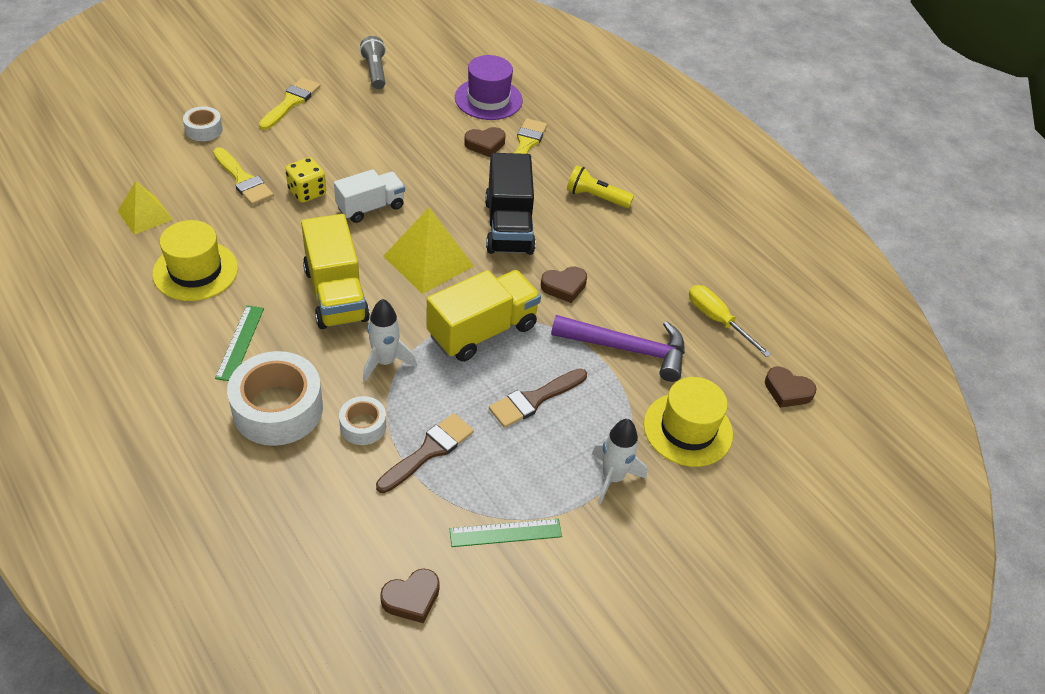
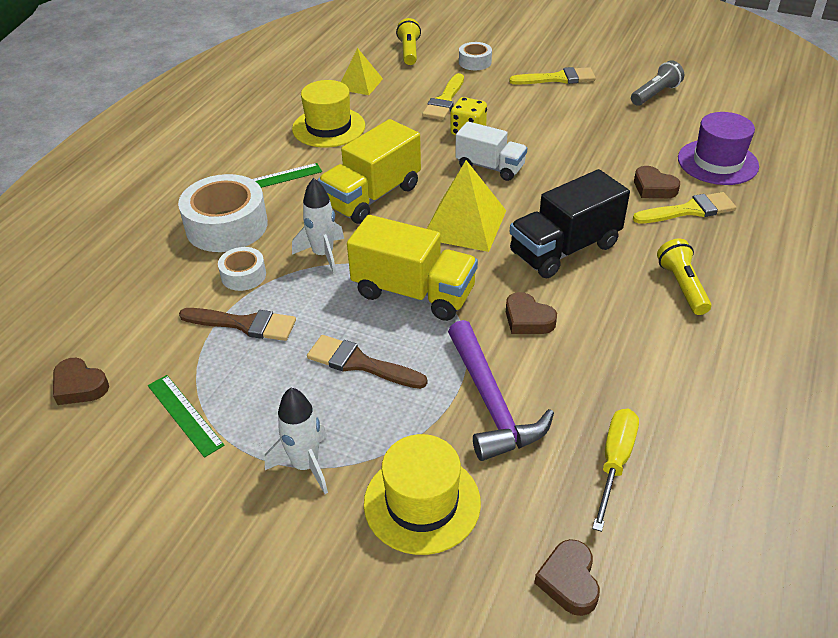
camera: 65 degrees right, 5 degrees down
(129, 156) = (409, 51): none -> yellow flashlight

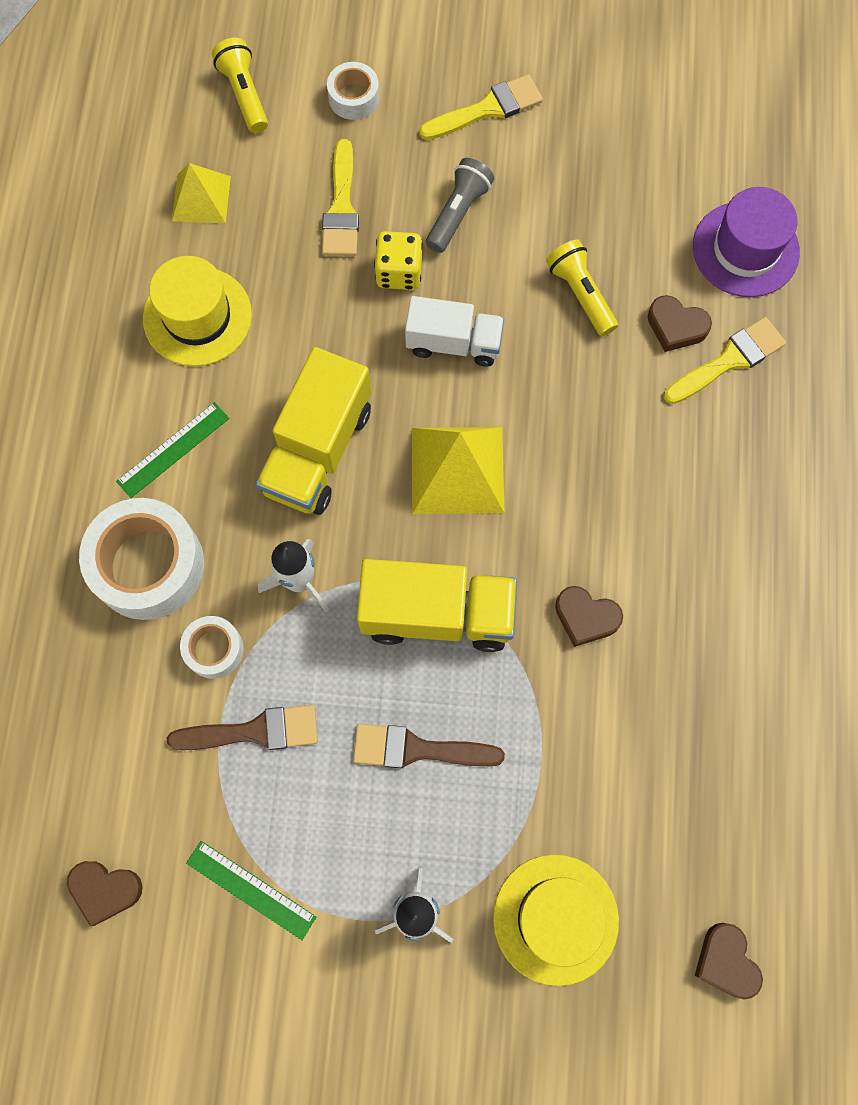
camera: 20 degrees left, 30 degrees up
(491, 402) = (583, 759): purple hammer -> none
(564, 249) = (595, 480): black truck -> none
(614, 462) = (734, 800): yellow screwdriver -> none
(655, 94) = (633, 113): grey flashlight -> grey flashlight (458, 213)
(682, 286) = (748, 506): yellow flashlight -> yellow flashlight (580, 294)

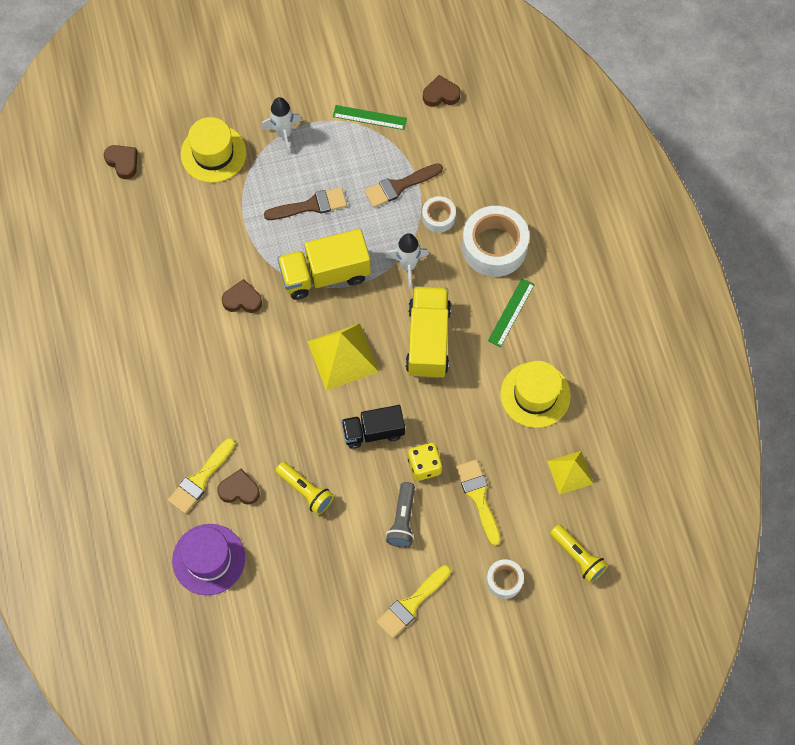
camera: 160 degrees right, 5 degrees down
(454, 343) = (373, 432): white truck -> black truck

